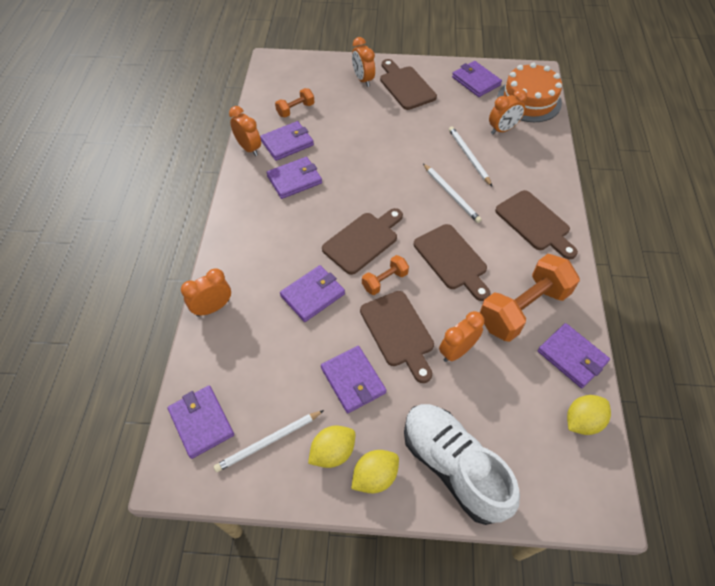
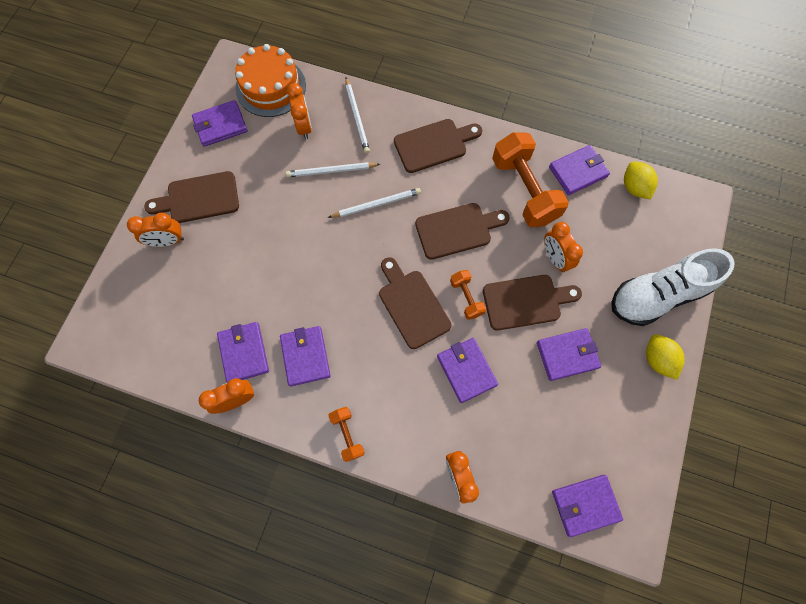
camera: 75 degrees left, 15 degrees up
(268, 442) = (614, 444): white pencil -> white pencil (357, 117)
(295, 110) = (190, 331): orange dumbbell -> orange dumbbell (347, 435)
(333, 452) = (631, 389): yellow lemon -> none

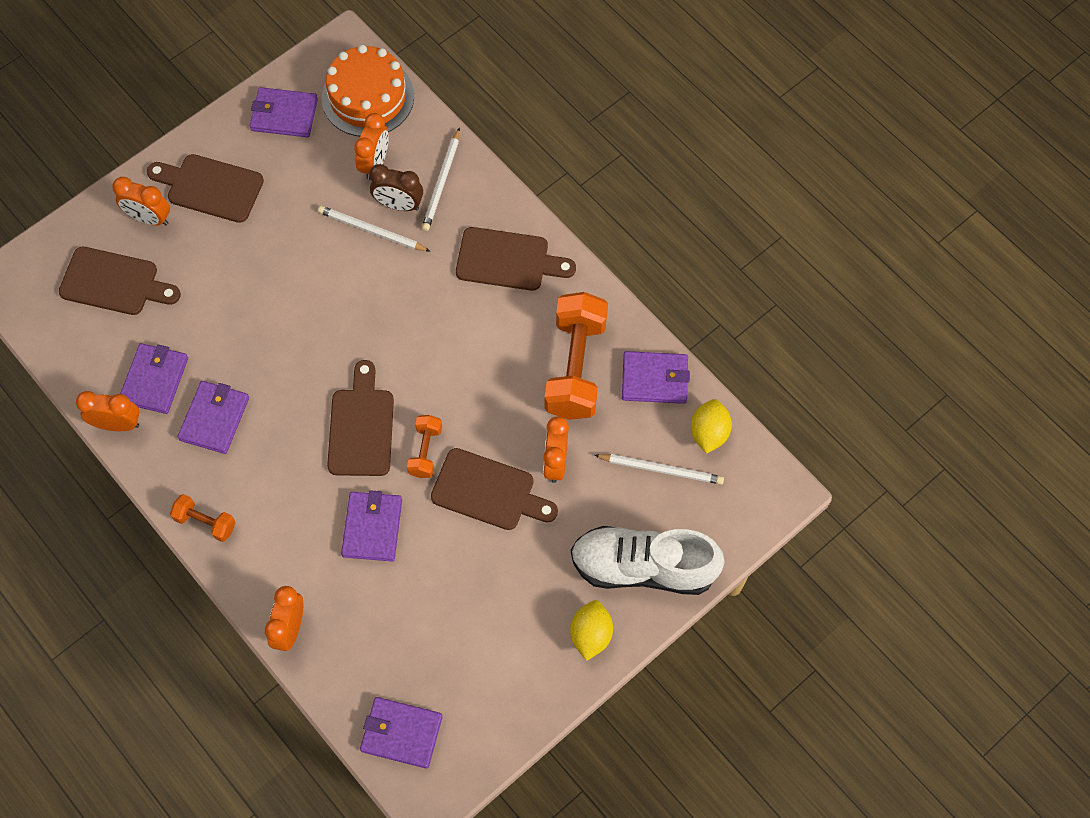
camera: 30 degrees right, 5 degrees down
(338, 145) = (399, 205): none -> brown clock
(347, 435) = (205, 522): orange dumbbell -> orange dumbbell turned 75 degrees counterclockwise
(377, 204) = (397, 295): white pencil -> white pencil (661, 469)
(457, 230) = (467, 372): brown cutting board -> brown cutting board (114, 283)
(567, 355) = (493, 573): purple wallet -> none

